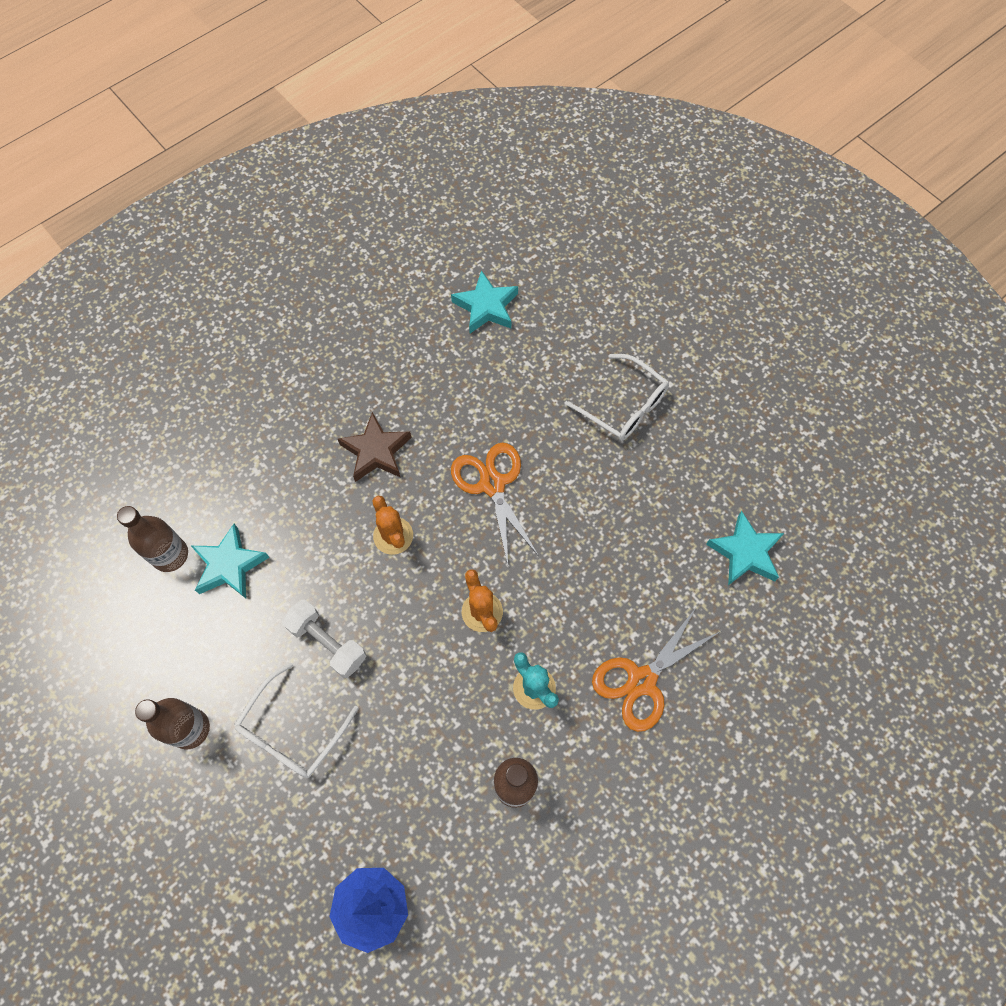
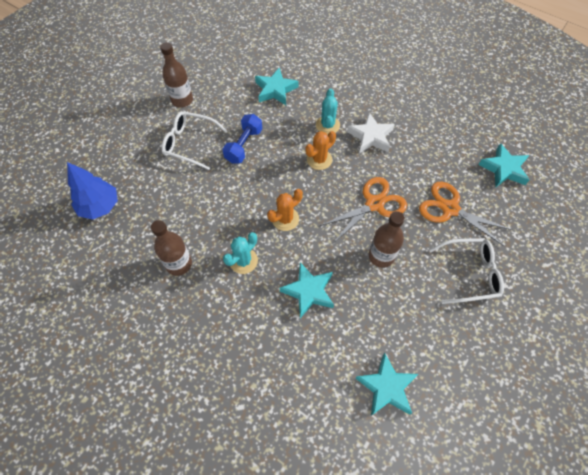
camera: 75 degrees right, 5 degrees down
(170, 555) = (273, 64): brown bottle -> brown bottle (381, 256)
(327, 642) = (244, 145): white dumbbell -> blue dumbbell
(332, 505) = (327, 125): none -> turquoise cactus
(376, 451) = (371, 136): brown star -> white star
(602, 609) = (308, 291): none -> turquoise star
(624, 406) = (470, 273): white glasses -> white glasses turned 120 degrees counterclockwise
(642, 680) = (265, 328): orange scissors -> orange scissors (450, 209)

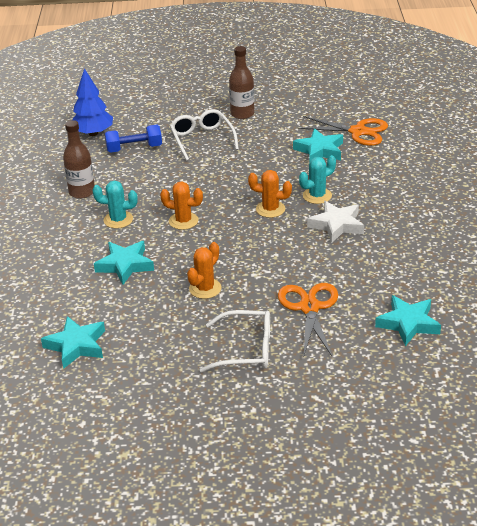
camera: 55 degrees right, 25 degrees down
(244, 145) = (234, 165): blue dumbbell -> blue dumbbell (134, 148)
(374, 204) = (258, 261): orange scissors -> orange scissors (358, 132)
(381, 256) = (205, 288): brown bottle -> orange cactus
(470, 273) = (246, 349): white glasses -> white glasses turned 45 degrees counterclockwise

